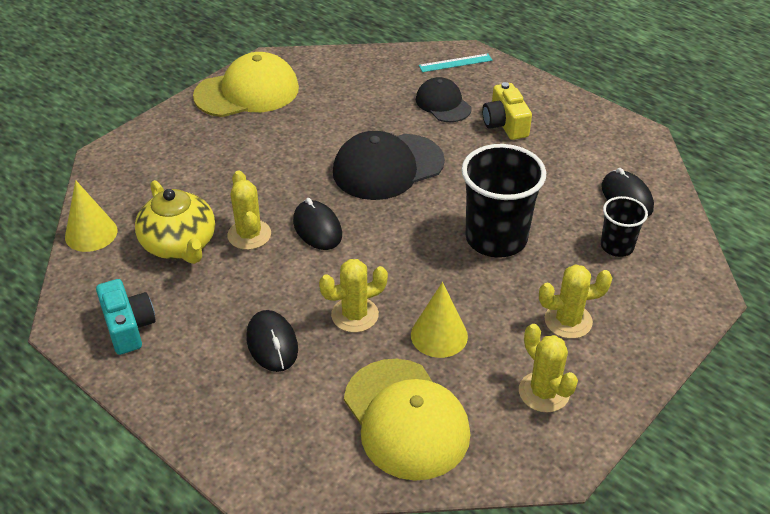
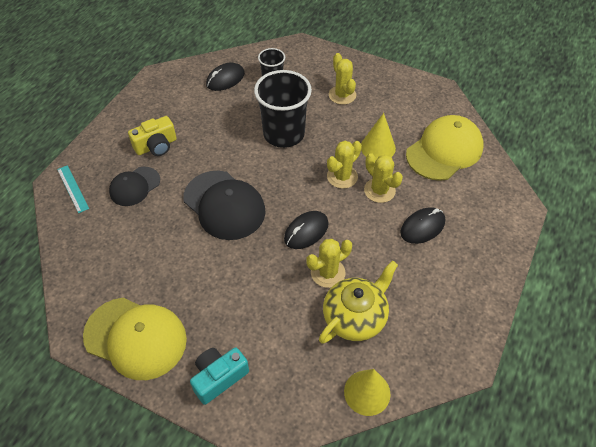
camera: 105 degrees left, 10 degrees up
(128, 327) = (448, 318): turquoise camera -> turquoise camera (219, 377)
(247, 92) = (136, 338): yellow cap -> yellow cap turned 150 degrees clockwise
(544, 392) = (398, 99): yellow cactus -> yellow cactus (342, 177)

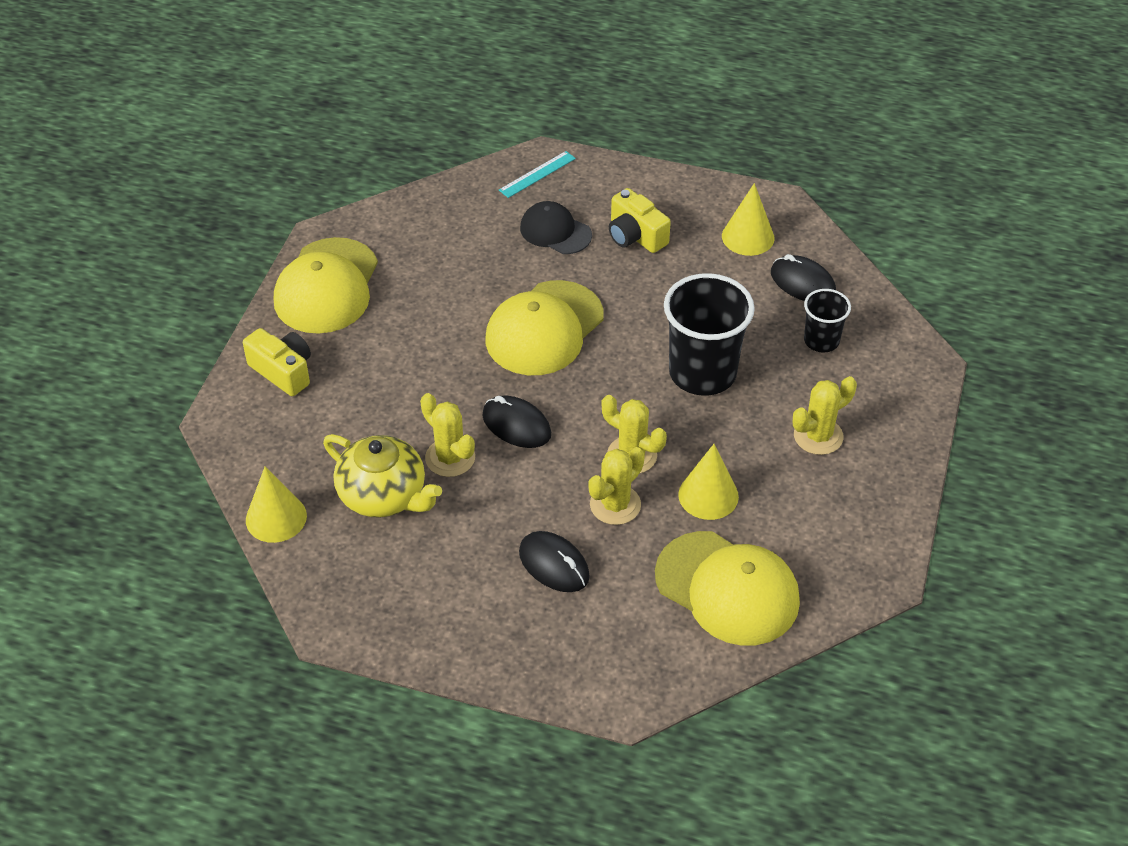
camera: 80 degrees right, 5 degrees down
(179, 95) = (748, 237): none -> yellow cone
(219, 377) = (283, 371): turquoise camera -> yellow camera
(224, 205) = (544, 329): black cap -> yellow cap

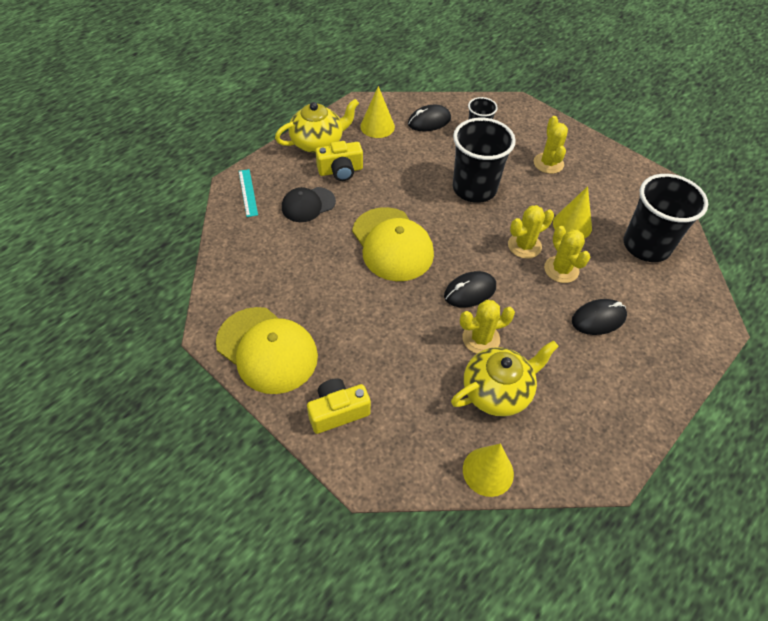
camera: 65 degrees left, 5 degrees up
(670, 196) = (318, 143): none -> yellow teapot
(727, 588) = (646, 246): yellow cap -> black cup

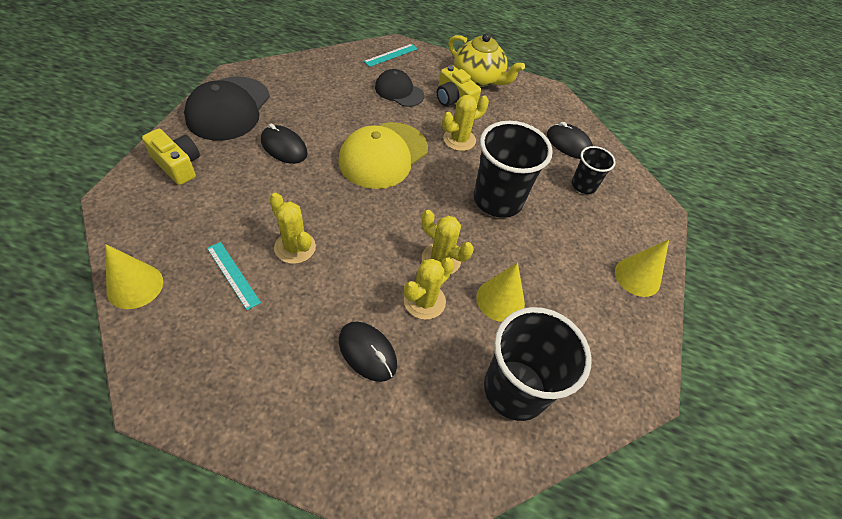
camera: 60 degrees right, 0 degrees up
(267, 350) = (228, 108): yellow cap -> black cap
(377, 126) = (530, 110): yellow cone -> yellow cone (637, 277)
(470, 291) = (352, 226): black mouse -> black mouse (284, 147)
(497, 391) = (233, 274): yellow teapot -> turquoise ruler
(548, 163) = (585, 258): yellow cactus -> yellow cactus (459, 140)

